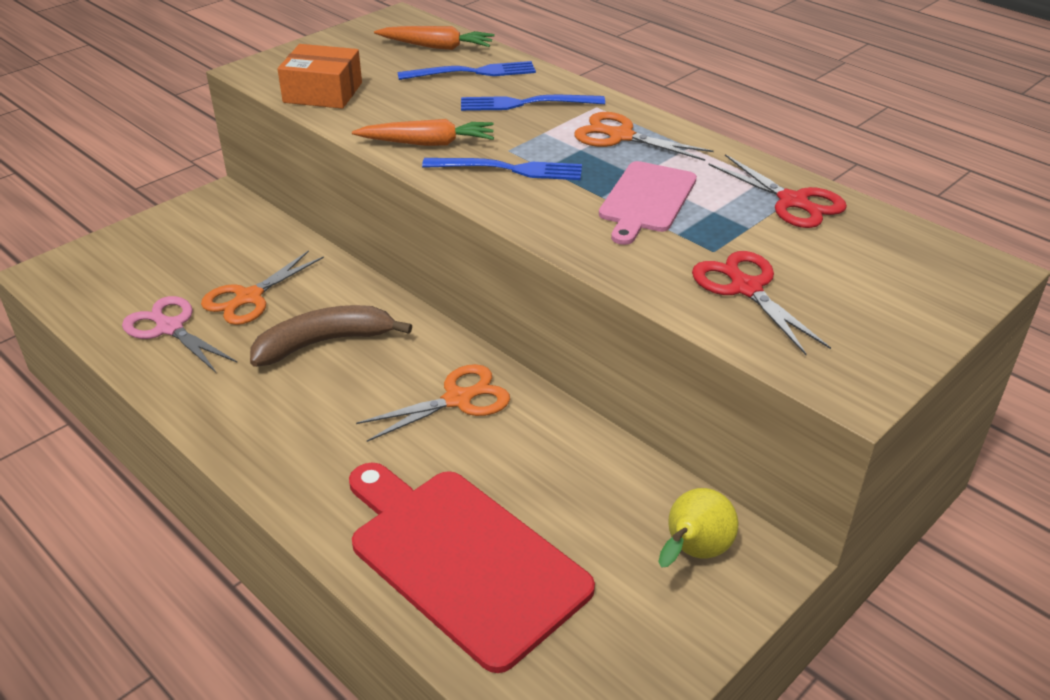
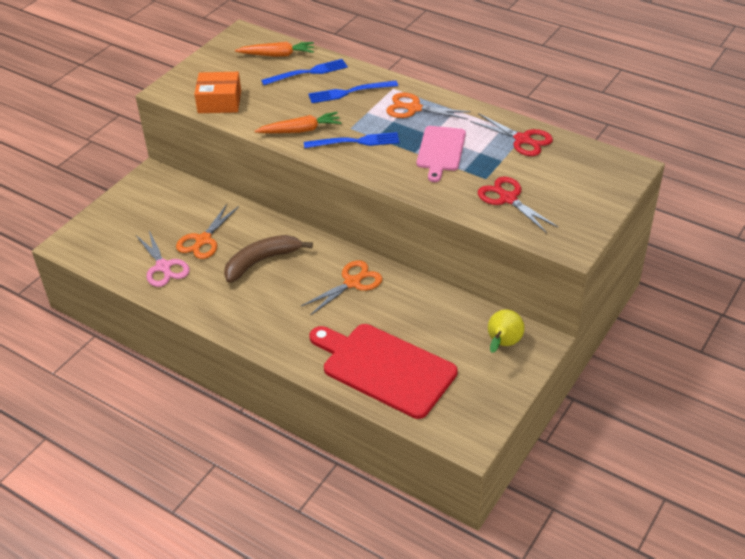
camera: 10 degrees left, 5 degrees up
(169, 328) = (163, 267): pink scissors -> pink scissors turned 150 degrees counterclockwise

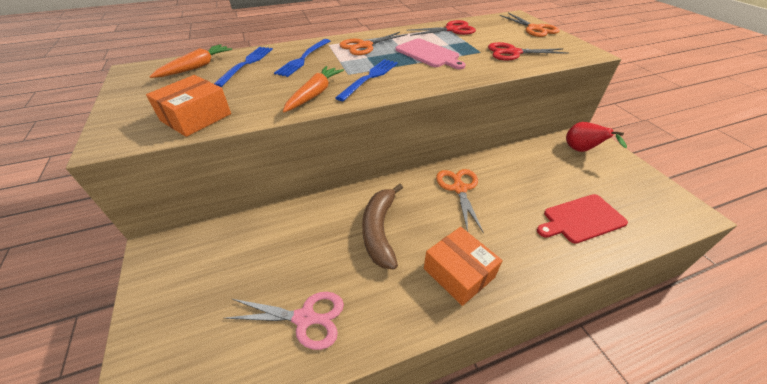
camera: 55 degrees left, 0 degrees up
(203, 240) = (303, 259): orange scissors -> orange scissors (535, 29)
(258, 318) = (459, 273): none -> orange box
(385, 368) = (581, 219): red cutting board -> red cutting board, size x0.60
(502, 344) = (581, 151): yellow pear -> red pear

